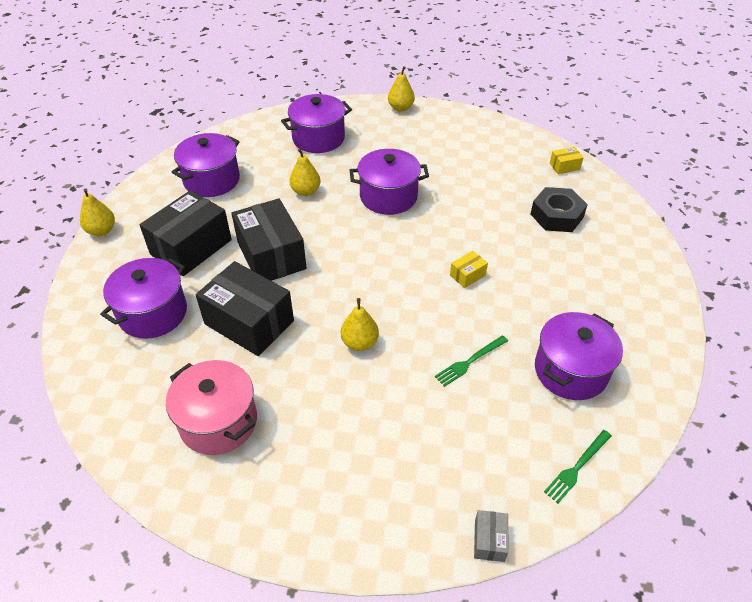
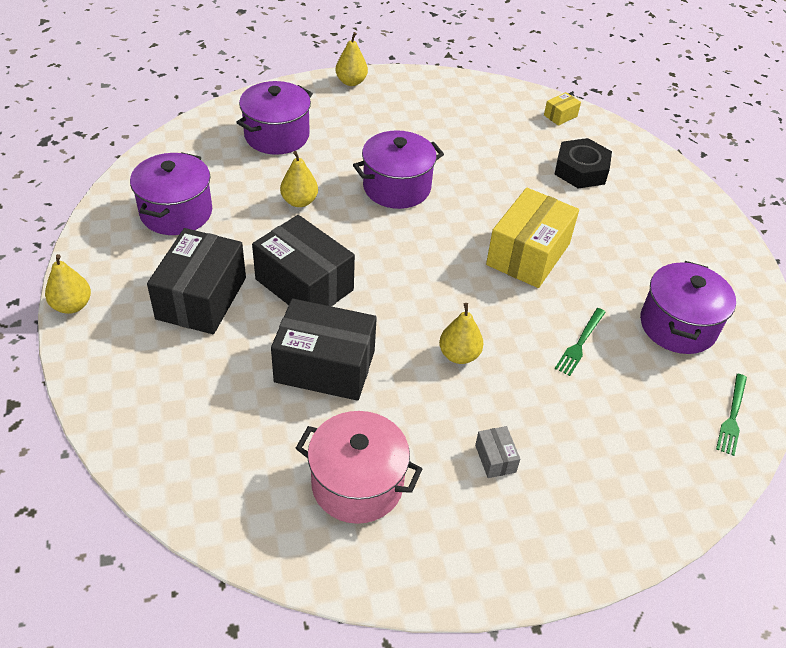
camera: 25 degrees left, 0 degrees up
(153, 313) = (203, 387): purple pot -> none
(467, 275) = (528, 254): yellow box -> yellow box, size x2.33
(489, 540) = (693, 511): grey box -> grey box (495, 458)

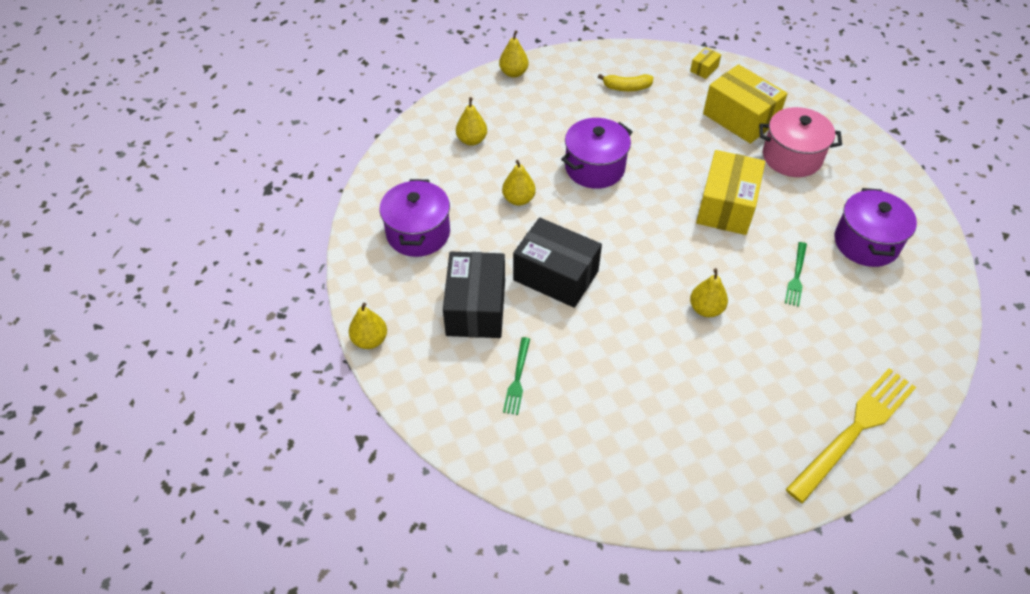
camera: 10 degrees left, 5 degrees up
(277, 135) = (472, 140): purple pot -> yellow pear
(325, 366) = (603, 344): black box -> none
(357, 484) = (670, 437): pink pot -> pink pot (792, 157)
(467, 118) = (627, 88): none -> yellow banana
(495, 458) = (768, 390): grey box -> none
(581, 170) = (740, 118): black nut -> yellow box
(583, 528) = (854, 430): none -> yellow fork
(732, 416) = (933, 311): green fork -> green fork (517, 378)

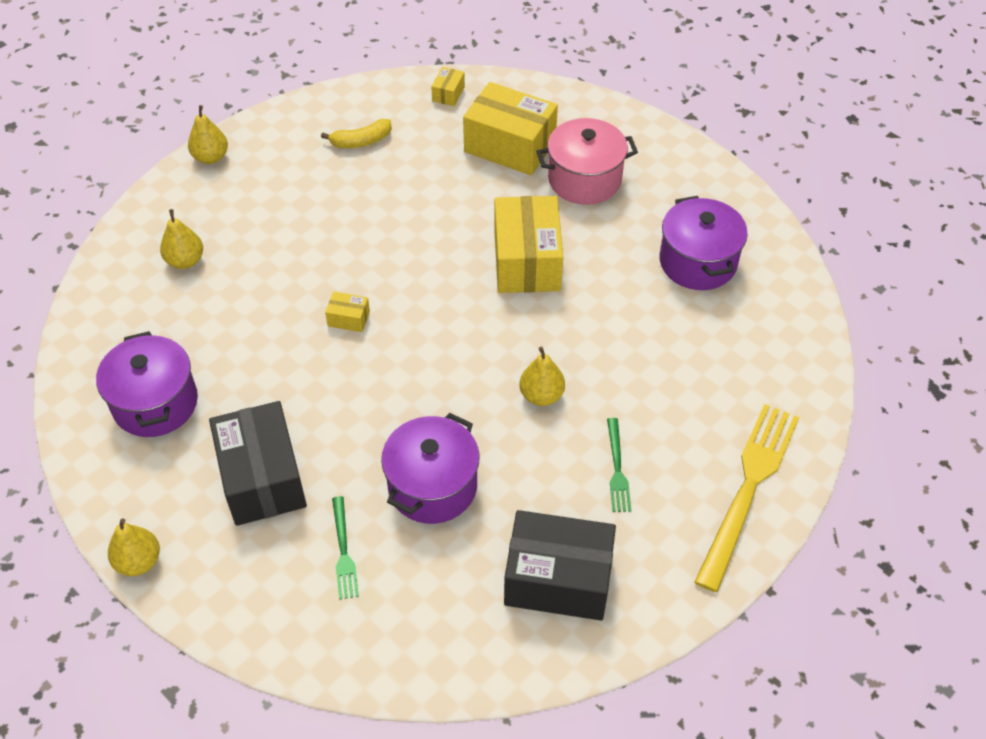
camera: 20 degrees left, 0 degrees up
(518, 199) = (271, 322): yellow pear -> none
(555, 276) = (349, 407): black box -> black box (558, 579)
(576, 212) = (348, 319): none -> yellow box
(594, 168) = (354, 256): purple pot -> purple pot (432, 486)
(796, 276) = (632, 325): green fork -> green fork (617, 468)

